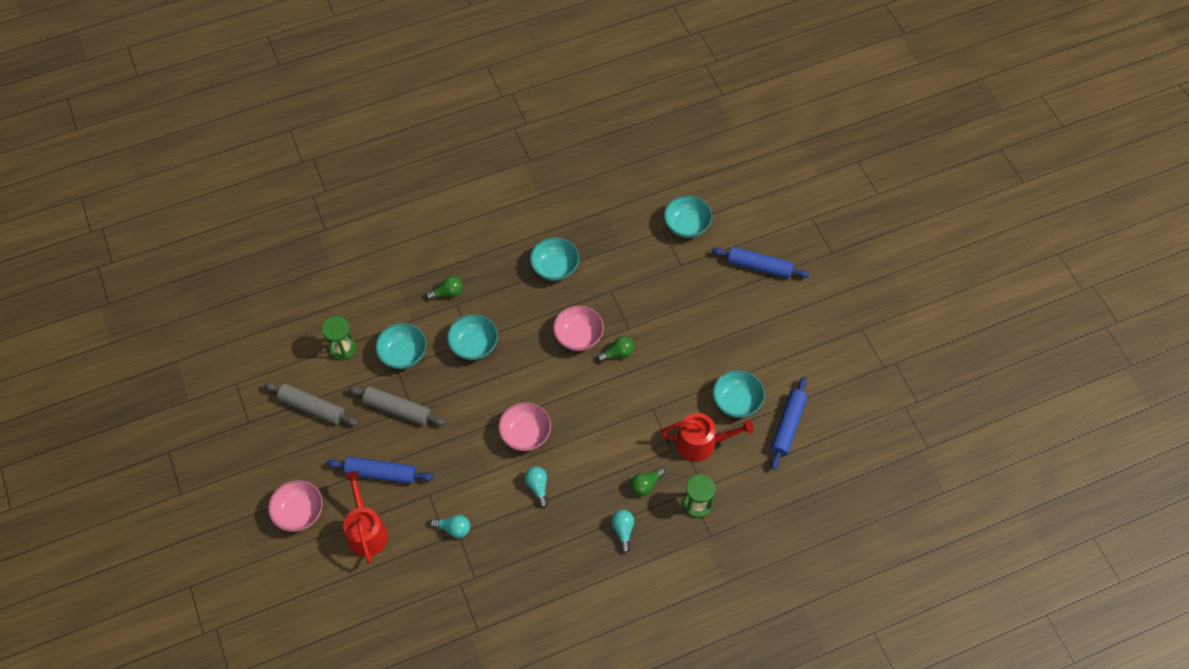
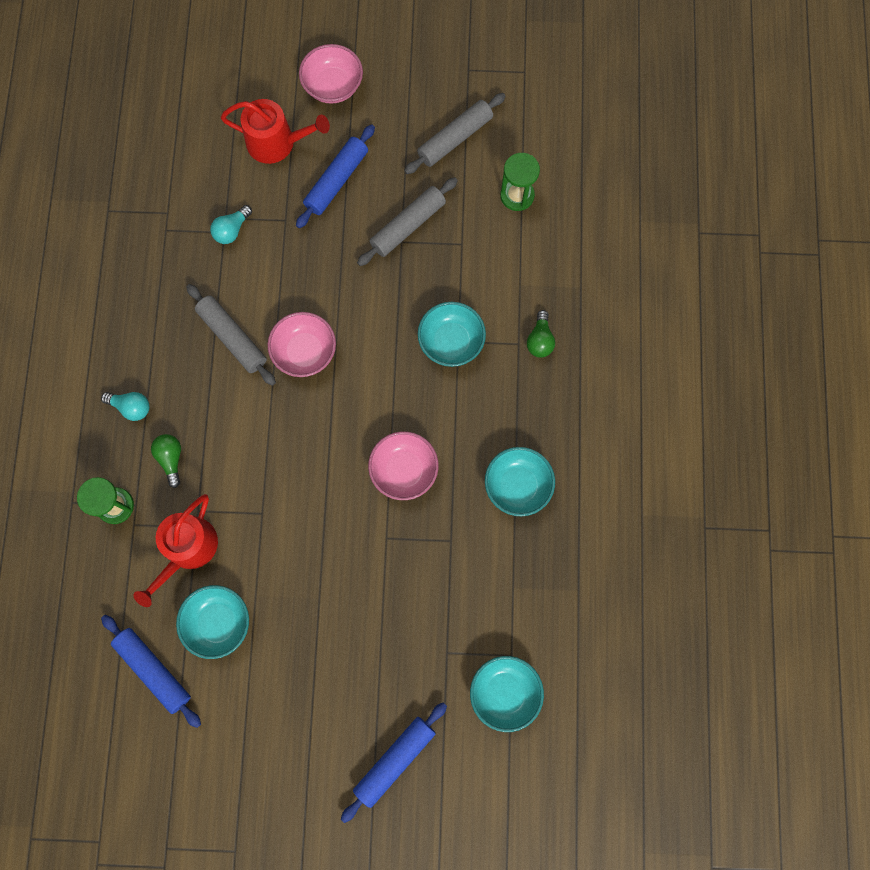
camera: 115 degrees right, 15 degrees up
(403, 354) = (477, 258): turquoise bowl -> none
(538, 487) = (232, 337): turquoise light bulb -> grey rolling pin
(618, 353) = (357, 507): green light bulb -> none

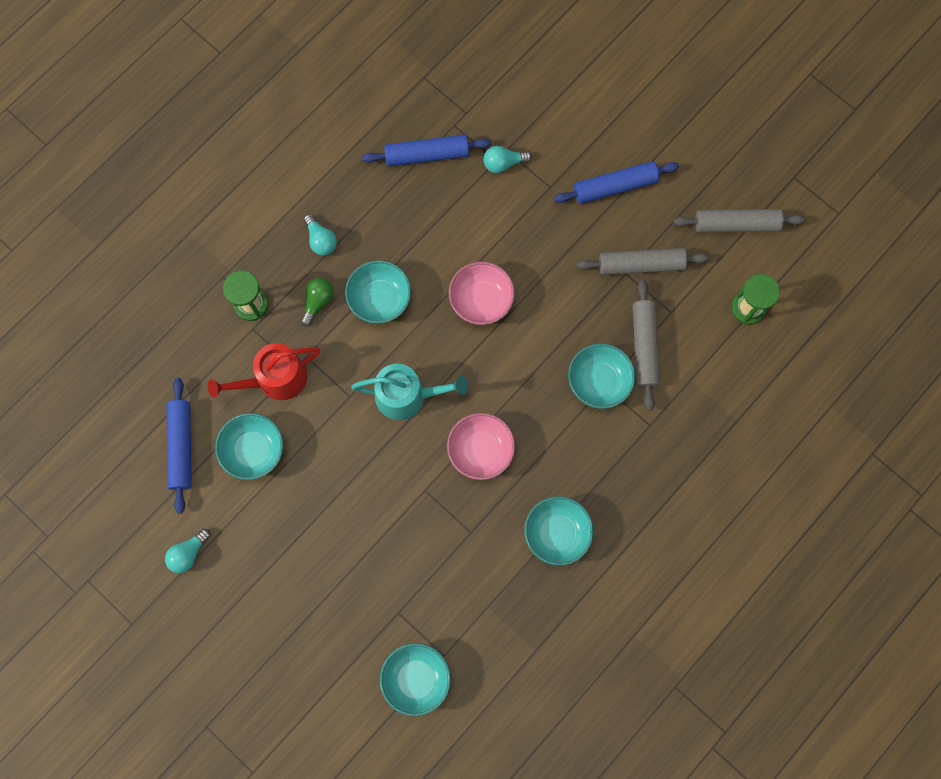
camera: 40 degrees right, 0 degrees up
(221, 416) = (380, 299): none -> turquoise bowl
(232, 337) = (437, 246): grey rolling pin -> grey rolling pin (644, 347)
(234, 752) = (188, 553): none -> turquoise light bulb
(276, 142) = (593, 121): red watering can -> none
(308, 475) = (407, 396): none -> turquoise watering can
(333, 86) = (674, 109): pink bowl -> none
(395, 760) = (295, 658): blue rolling pin -> blue rolling pin (426, 155)
(540, 340) = (669, 436): green light bulb -> none

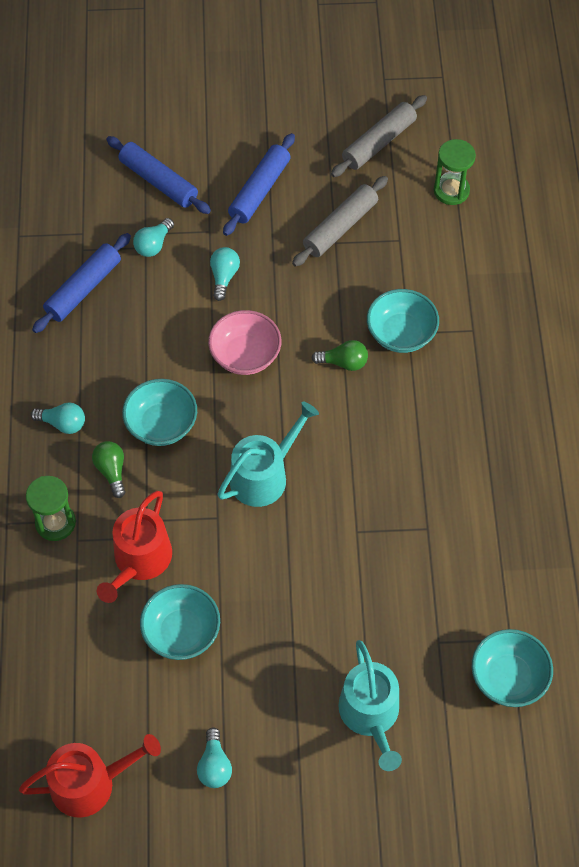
camera: 45 degrees left, 15 degrees down
(110, 492) = (90, 783): none -> red watering can
(181, 447) = (115, 687): blue rolling pin -> blue rolling pin (158, 181)
(309, 616) = (371, 715): none -> turquoise watering can
(480, 450) = (367, 462): pink bowl -> none
(525, 230) = (224, 277): none -> turquoise light bulb
(539, 366) = (343, 362): none -> green light bulb
(557, 533) = (492, 468): turquoise bowl -> none
(644, 347) = (407, 281): grey rolling pin -> none

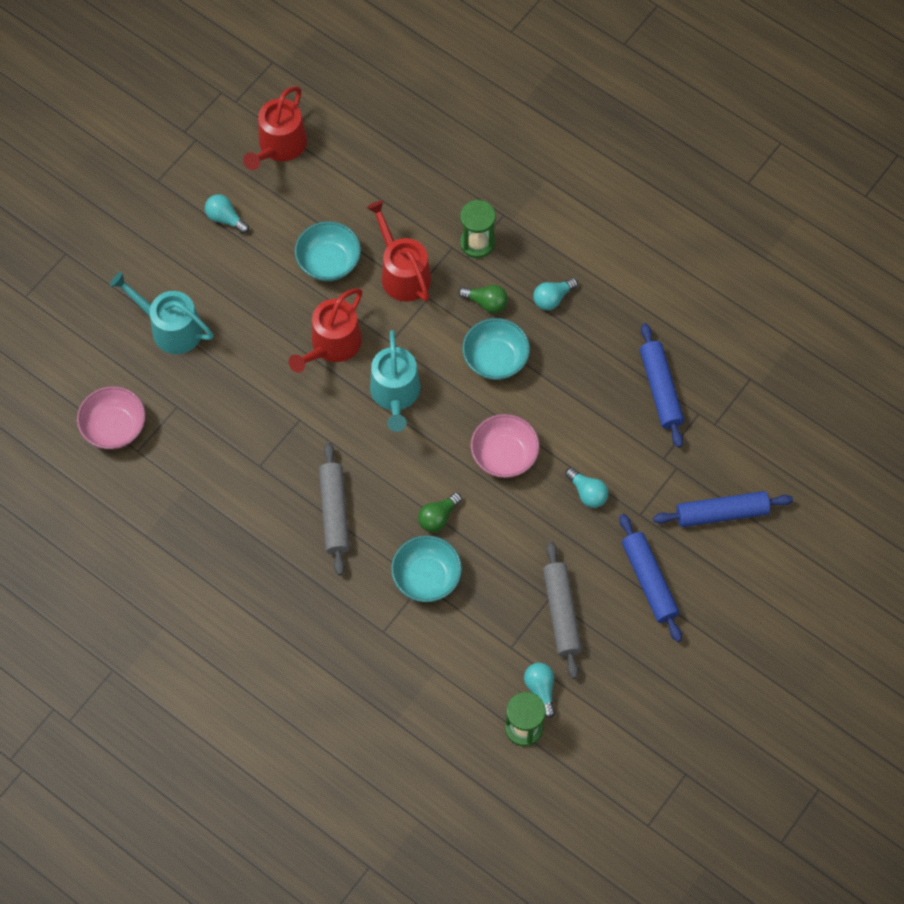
camera: 130 degrees right, 5 degrees up
(153, 245) = (661, 465): turquoise light bulb -> turquoise light bulb (541, 689)
(263, 562) = (332, 345): none -> red watering can
(379, 143) = (620, 712): grey rolling pin -> grey rolling pin (334, 512)
(508, 677) = (114, 427): turquoise bowl -> pink bowl

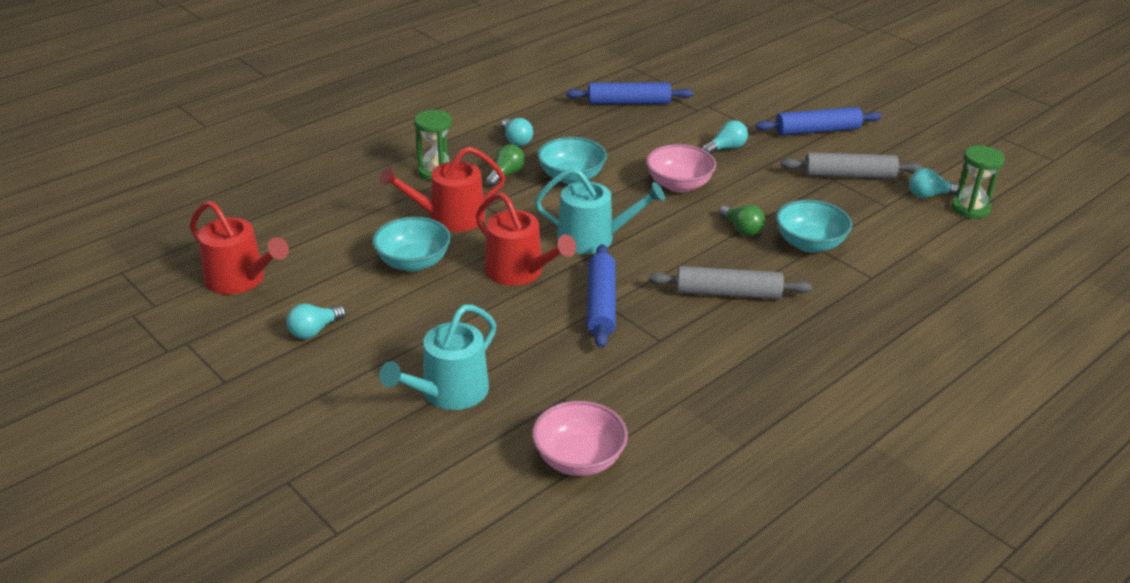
camera: 80 degrees left, 30 degrees down
(721, 513) = (754, 92): blue rolling pin -> blue rolling pin (601, 304)

